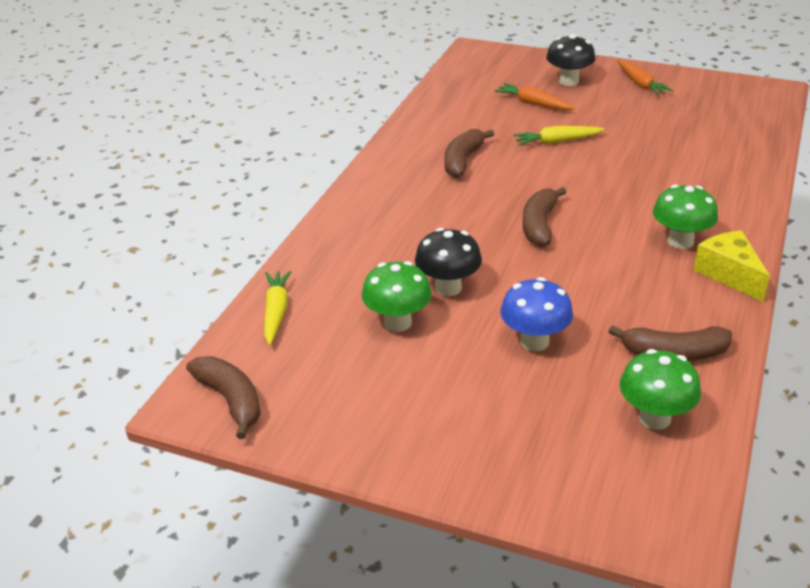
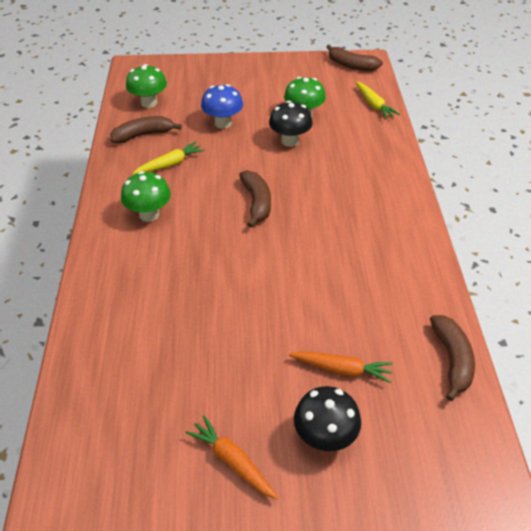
camera: 155 degrees right, 10 degrees up
(463, 161) = (355, 255): brown banana -> brown banana (452, 360)
(557, 142) = (286, 307): yellow carrot -> yellow carrot (170, 164)
(729, 274) = (112, 195): yellow cheese -> none

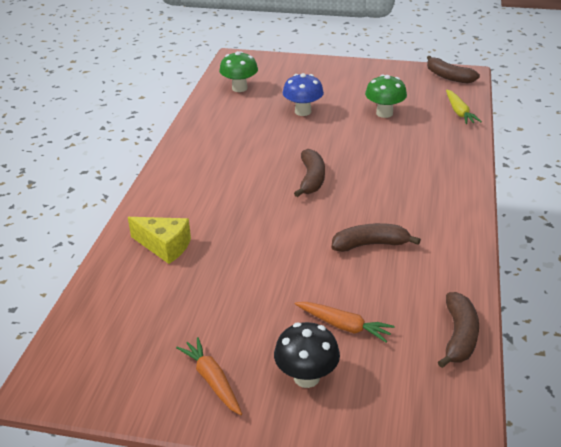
camera: 15 degrees right, 10 degrees down
(131, 308) = (164, 246): none -> yellow cheese
(143, 135) = (225, 113): brown banana -> brown banana (370, 244)
(149, 214) = (207, 176): green mushroom -> none
(170, 164) = (241, 139): yellow carrot -> none
(290, 141) = (362, 133): black mushroom -> none

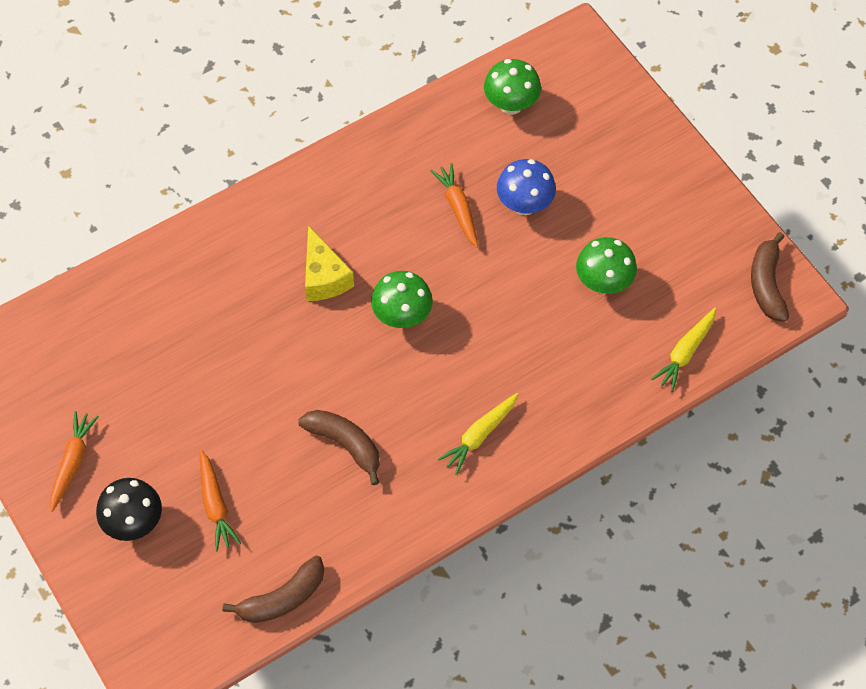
camera: 45 degrees right, 25 degrees up
(164, 246) = (186, 289): yellow cheese -> yellow cheese (324, 277)
(272, 130) = (458, 208): none -> orange carrot
(311, 179) = (402, 316): brown banana -> green mushroom
(429, 194) = (479, 435): none -> yellow carrot

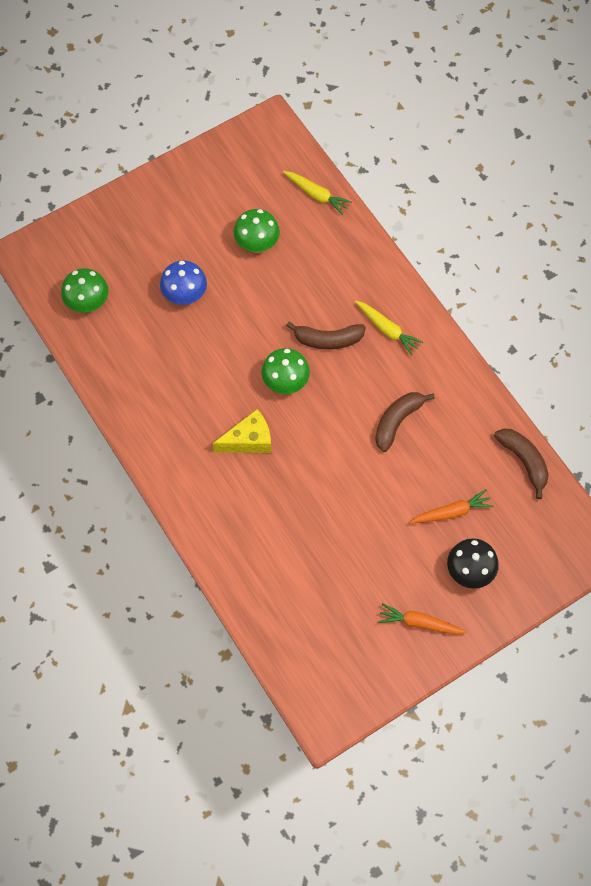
camera: 90 degrees left, 5 degrees up
(458, 208) = (187, 343): orange carrot -> none
(767, 284) = (259, 140): brown banana -> brown banana (327, 340)

